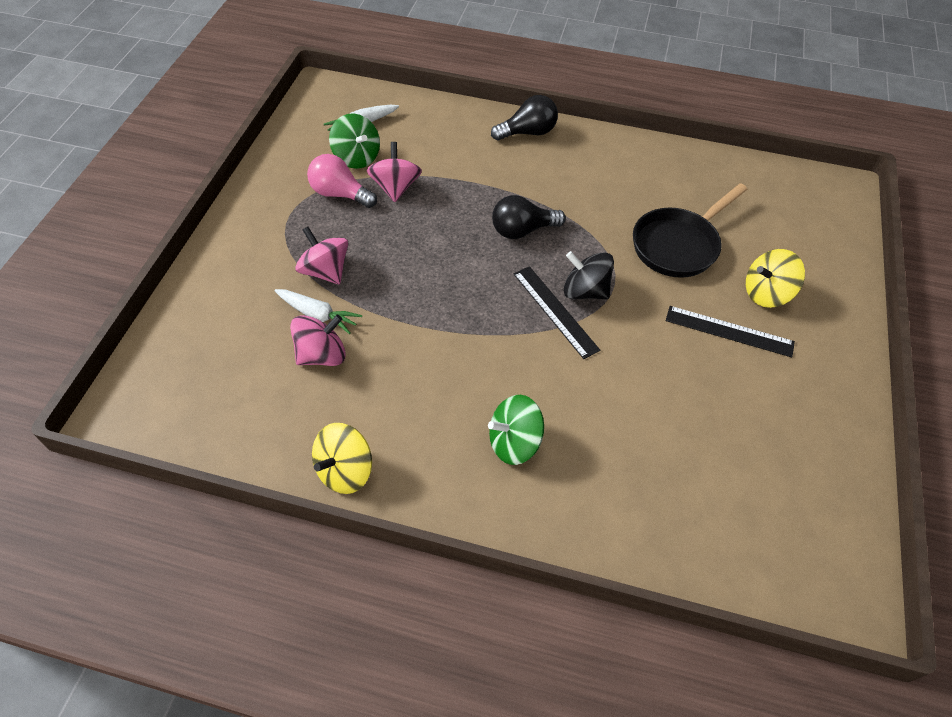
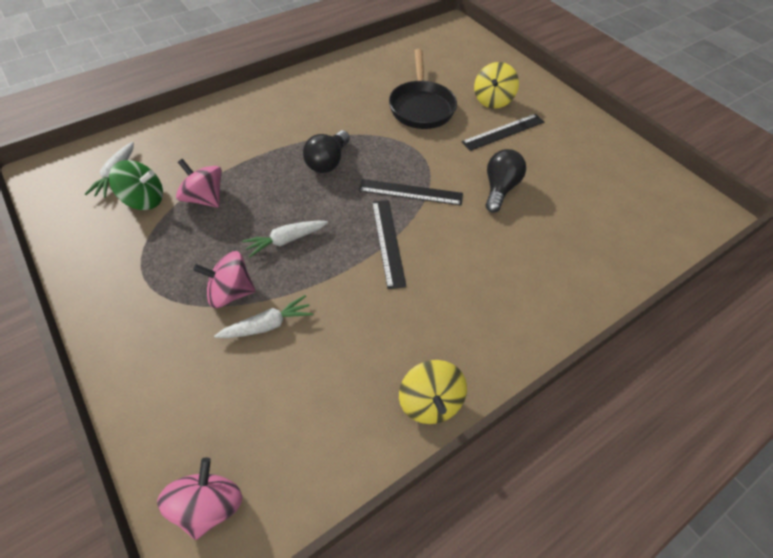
camera: 50 degrees left, 0 degrees up
(322, 355) = (309, 348): pink spinning top -> pink spinning top (209, 505)
(340, 194) = (166, 233): pink light bulb -> none
(407, 266) = (286, 240): none -> white carrot
(479, 334) = (388, 242): none -> black ruler
(514, 442) = (493, 283): green spinning top -> none
(528, 132) = (249, 102): black light bulb -> black light bulb (499, 188)
(585, 291) = (410, 168): black spinning top -> none

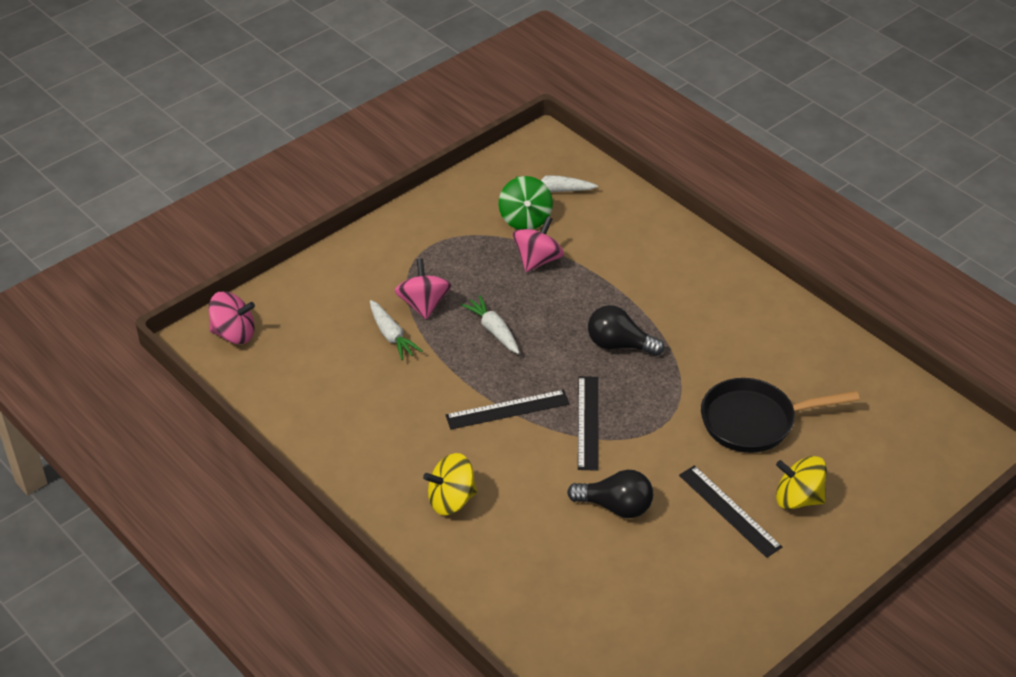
camera: 85 degrees right, 10 degrees down
(430, 402) = (326, 456): yellow spinning top -> yellow spinning top (451, 500)

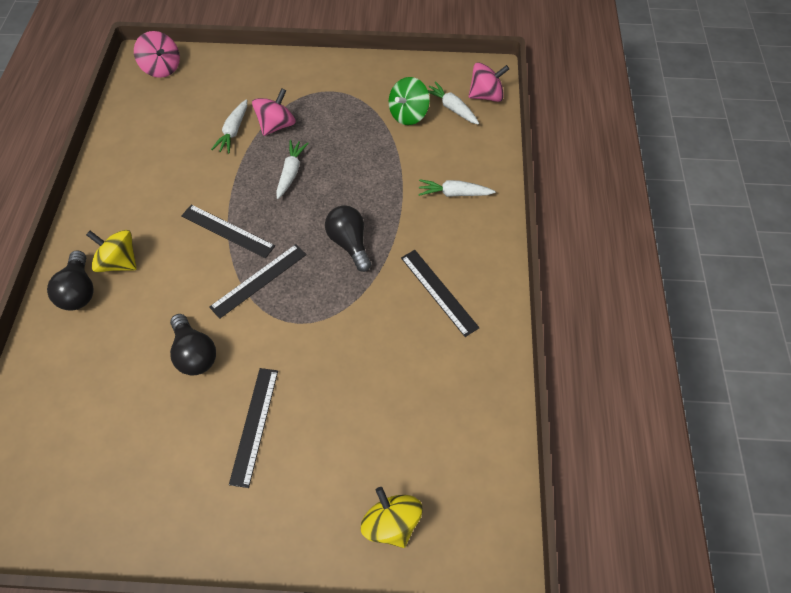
camera: 45 degrees right, 15 degrees up
(451, 545) = (79, 291): none -> black light bulb
(537, 260) = (379, 147): pink spinning top -> pink spinning top (486, 95)
(647, 252) = (454, 193): none -> white carrot
(732, 327) = (439, 292): none -> black ruler
(754, 421) = (359, 374): black pan -> none
(798, 498) = (309, 461): yellow spinning top -> yellow spinning top (391, 523)

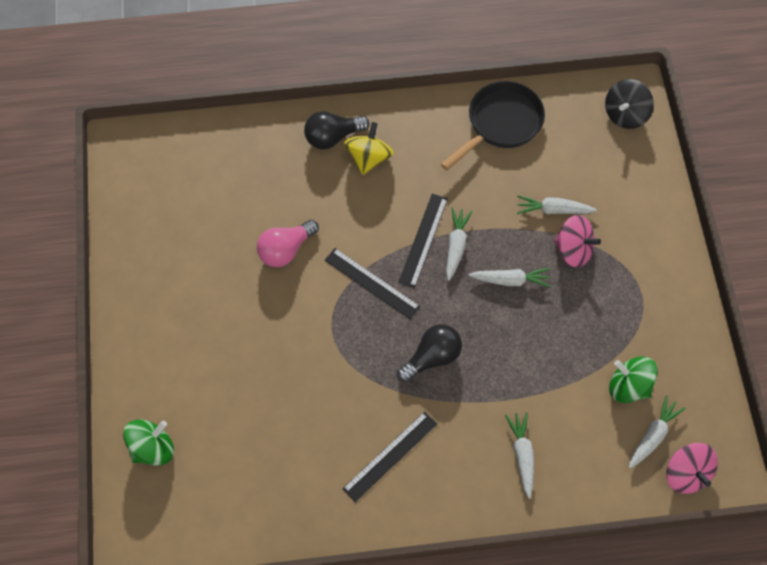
camera: 80 degrees right, 5 degrees up
(130, 152) = (501, 124): none -> black pan
(162, 68) = (625, 114): pink spinning top -> black spinning top
(195, 353) = (285, 250): black light bulb -> pink light bulb
(243, 206) = (456, 246): none -> white carrot
(254, 425) = (225, 317): black ruler -> none
(391, 523) = (152, 448): yellow spinning top -> green spinning top

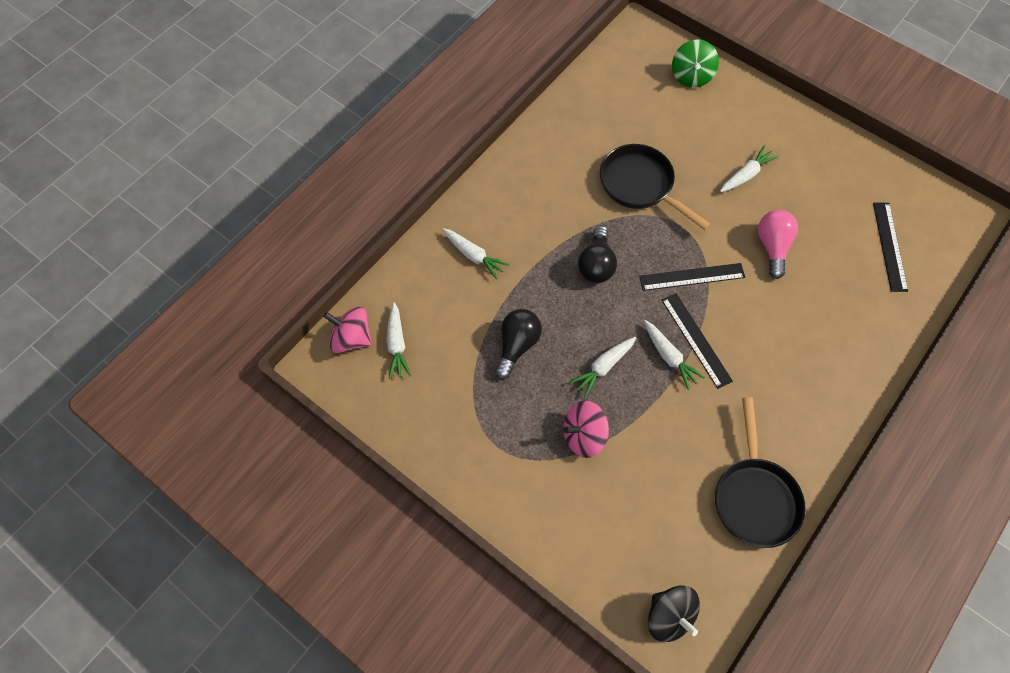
camera: 135 degrees right, 0 degrees up
(321, 389) = (640, 185): none -> black pan
(332, 137) = (853, 357): black light bulb -> black light bulb (517, 345)
(369, 158) = (808, 366): yellow spinning top -> none
(390, 456) = (554, 185): black ruler -> black ruler (889, 246)
(553, 210) = (633, 456): white carrot -> white carrot (746, 175)
(625, 114) = (669, 616): black spinning top -> black spinning top turned 150 degrees clockwise
(629, 387) = (444, 364): green spinning top -> none

